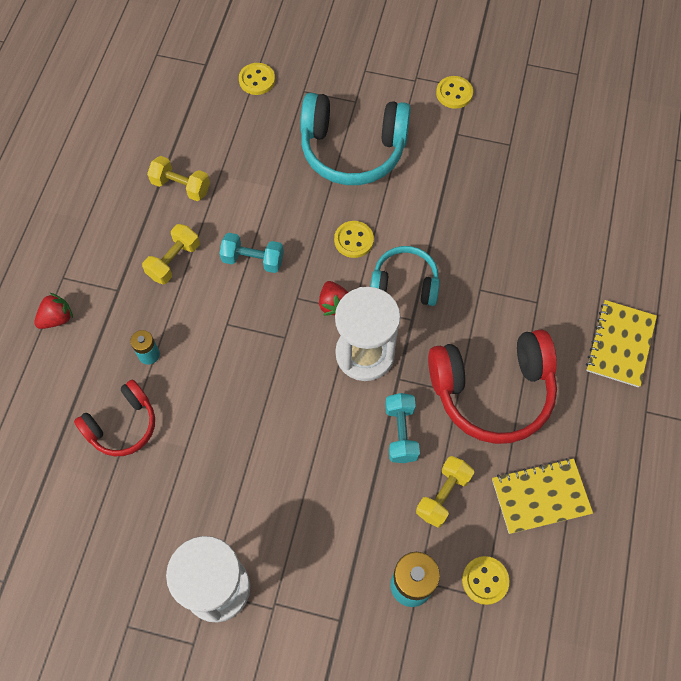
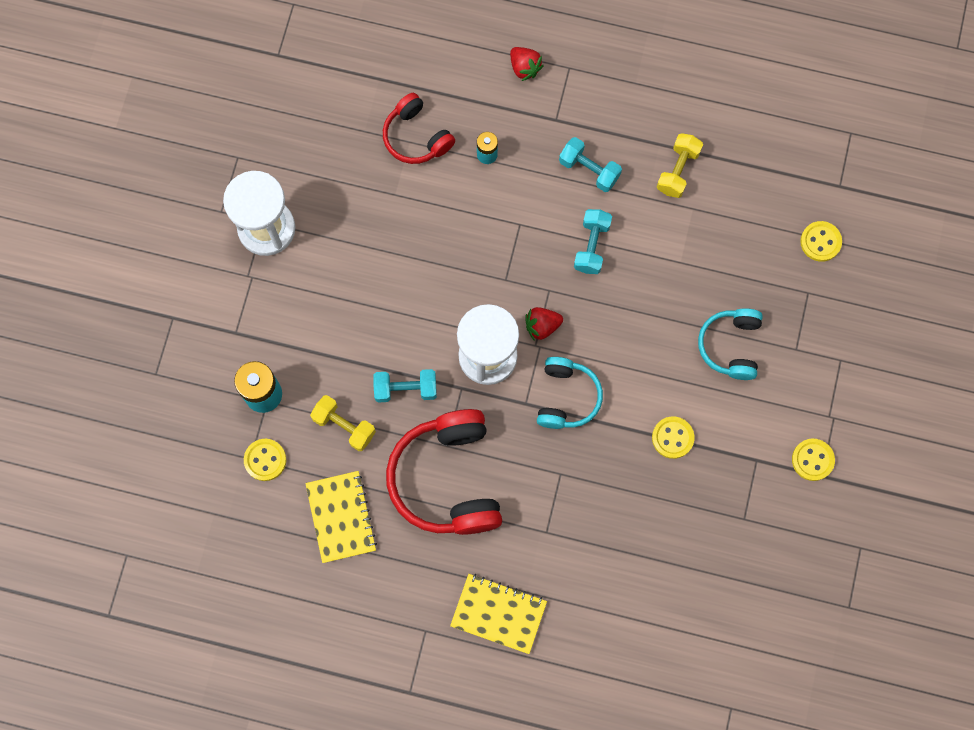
camera: 90 degrees right, 10 degrees up
(174, 261) = (589, 170): yellow dumbbell -> turquoise dumbbell
(353, 149) = (730, 346): turquoise headphones -> turquoise headphones, size x0.59
(353, 240) = (616, 346): yellow button -> yellow button (672, 438)

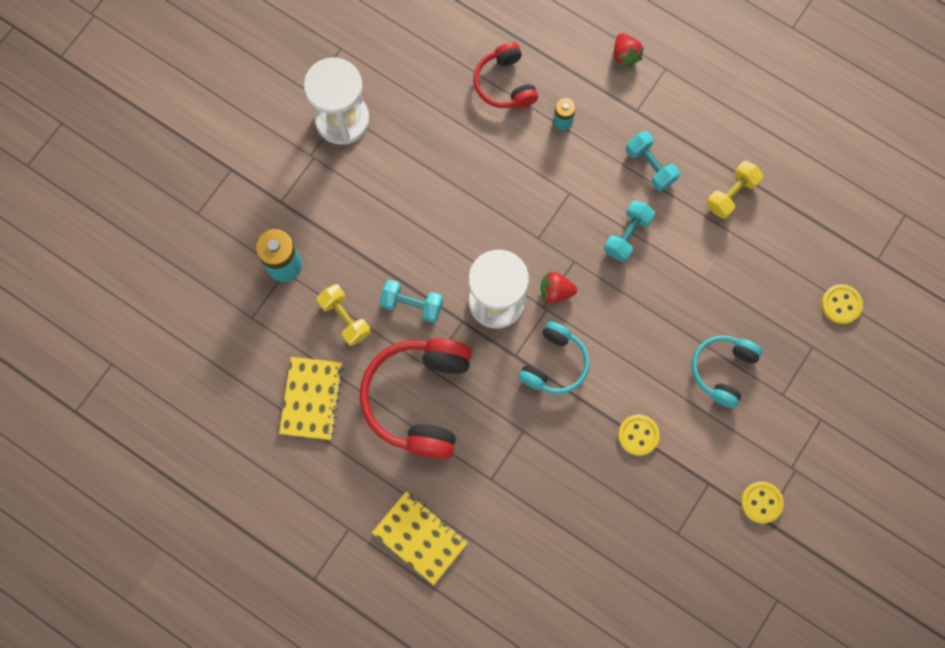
camera: 20 degrees right, 0 degrees up
(265, 460) = (264, 323): yellow button -> none

